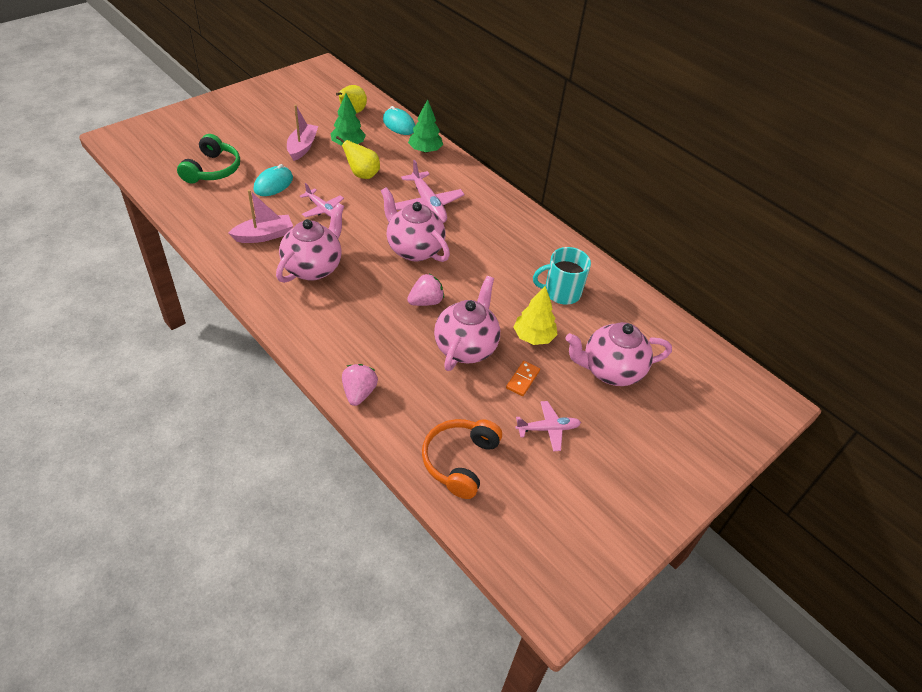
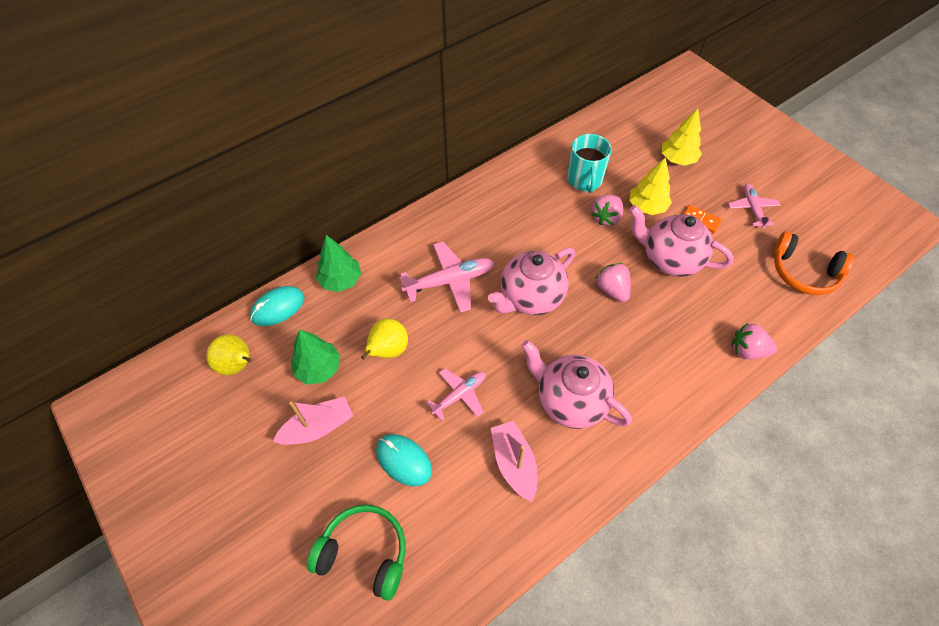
camera: 80 degrees left, 10 degrees up
(302, 147) = (318, 427): pink boat -> pink boat turned 135 degrees clockwise
(513, 304) = (606, 217): none -> pink strawberry
(610, 370) = (677, 159): pink teapot -> yellow tree

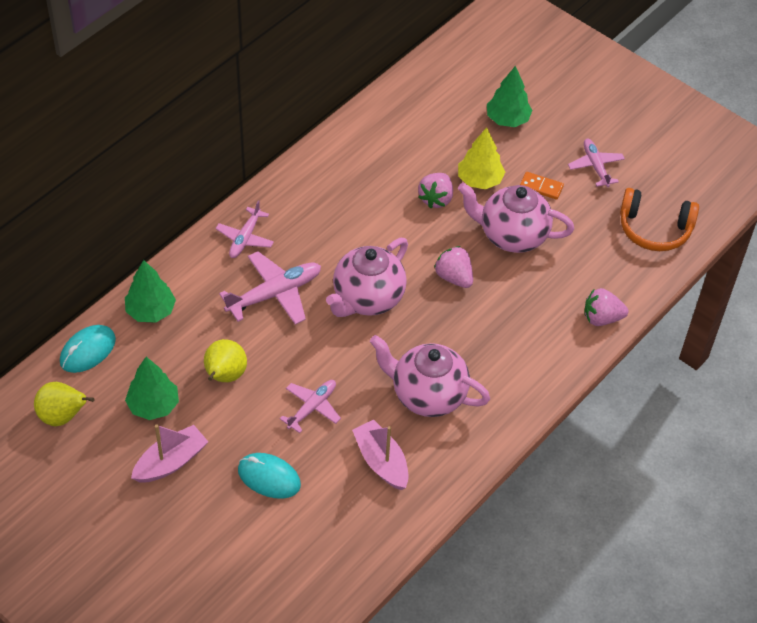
camera: 15 degrees left, 5 degrees down
(364, 553) = (251, 563): green headphones -> none
(436, 228) = (245, 238): none -> pink plane
(584, 180) = (405, 158): turquoise mug -> none
(677, 159) = (507, 119): yellow tree -> green tree

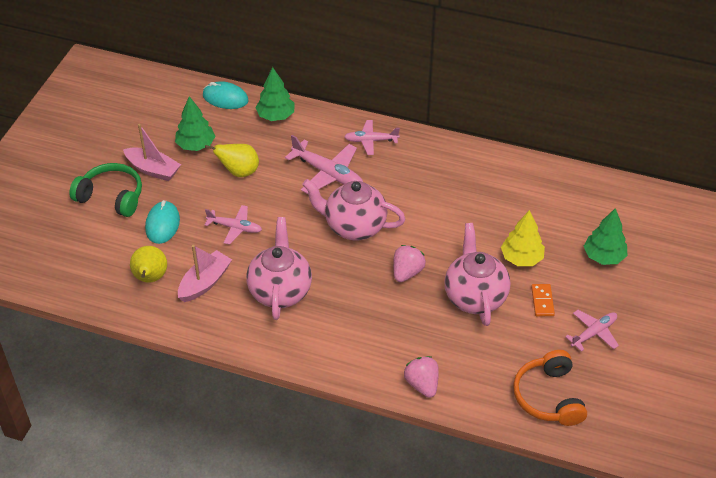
camera: 70 degrees right, 5 degrees down
(63, 416) = (166, 106): yellow pear -> yellow pear (150, 278)
(193, 519) = (111, 196): none -> green headphones
(436, 199) = (482, 236): pink strawberry -> none

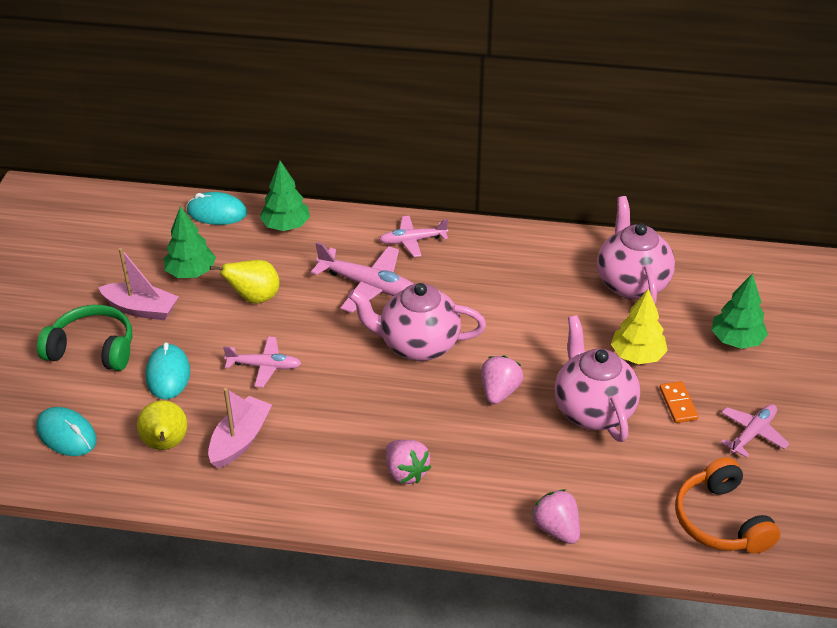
camera: 10 degrees left, 5 degrees down
(81, 260) = (67, 434): none -> turquoise mouse
(280, 291) = (342, 437): pink teapot -> pink teapot (631, 283)
(321, 325) = (406, 472): none -> pink strawberry

